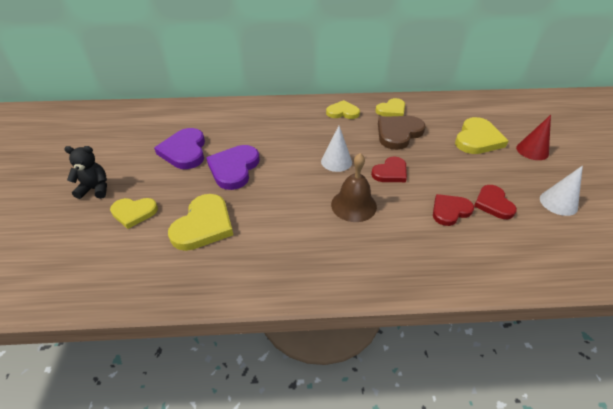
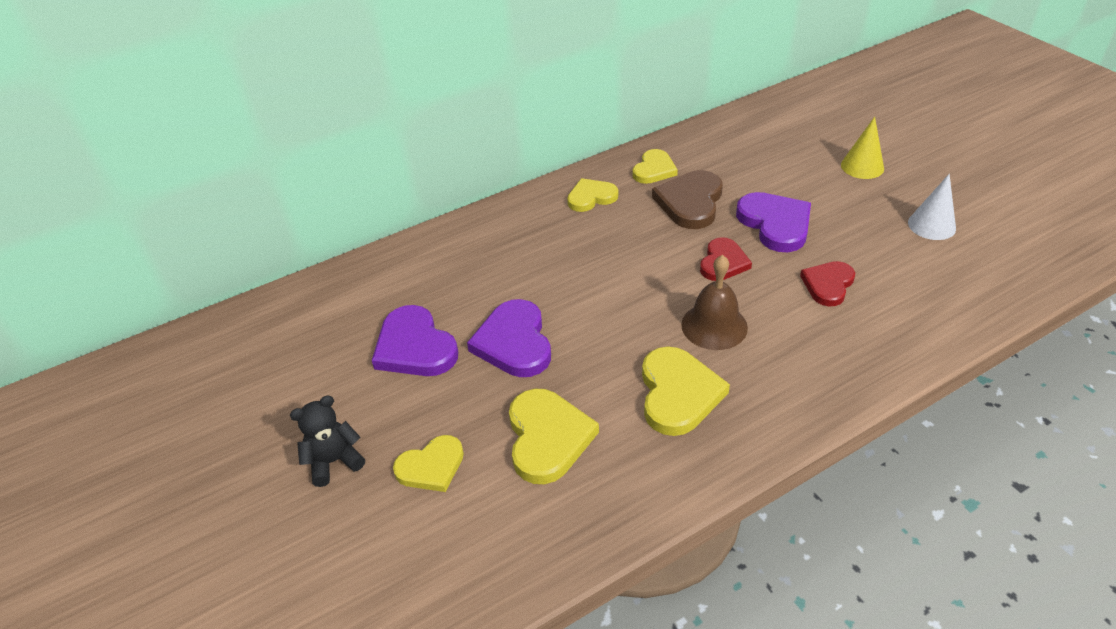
camera: 25 degrees left, 0 degrees up
(336, 161) = (644, 275): white cone -> none
(443, 163) = (775, 224): none -> purple heart
(477, 139) = (791, 174): yellow heart -> yellow heart (678, 394)
(493, 204) = (867, 255): red heart -> none
(532, 151) = (862, 166): red cone -> yellow cone

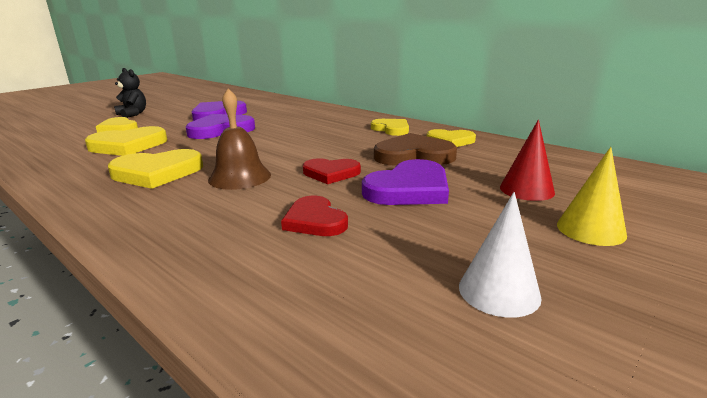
camera: 70 degrees right, 20 degrees down
(791, 168) = (526, 189): none -> red cone
(828, 285) = (315, 220): red heart -> red heart turned 135 degrees counterclockwise

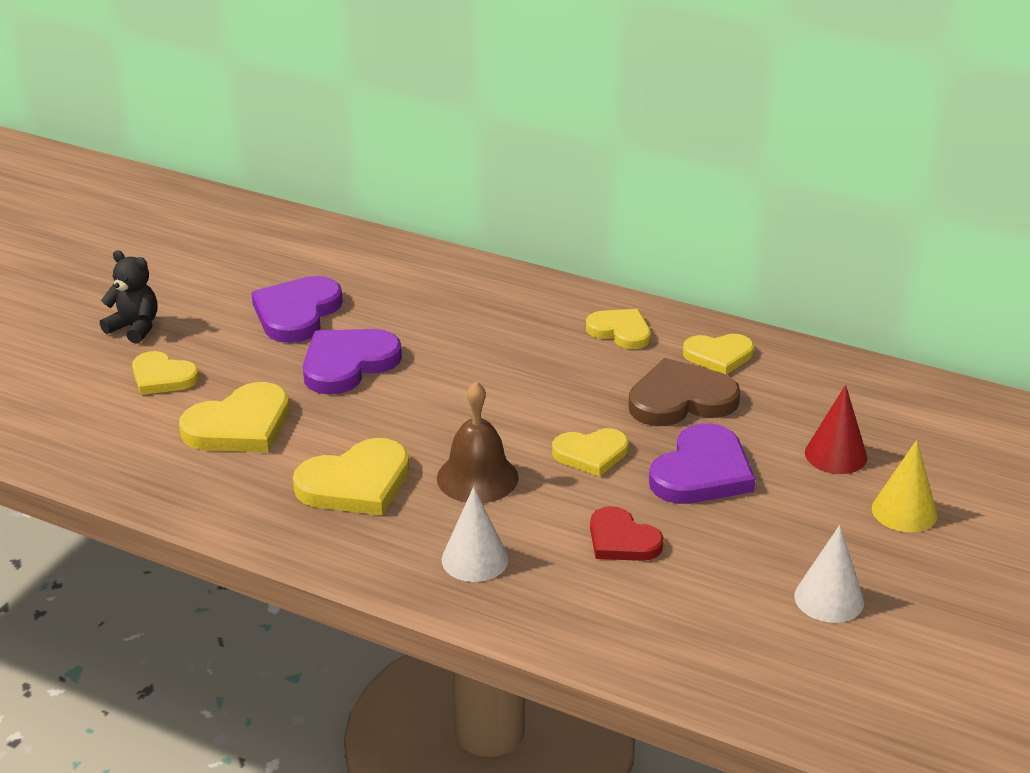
camera: 15 degrees left, 10 degrees up
(184, 219) = (475, 559): none -> white cone
(331, 173) = (591, 454): red heart -> yellow heart

